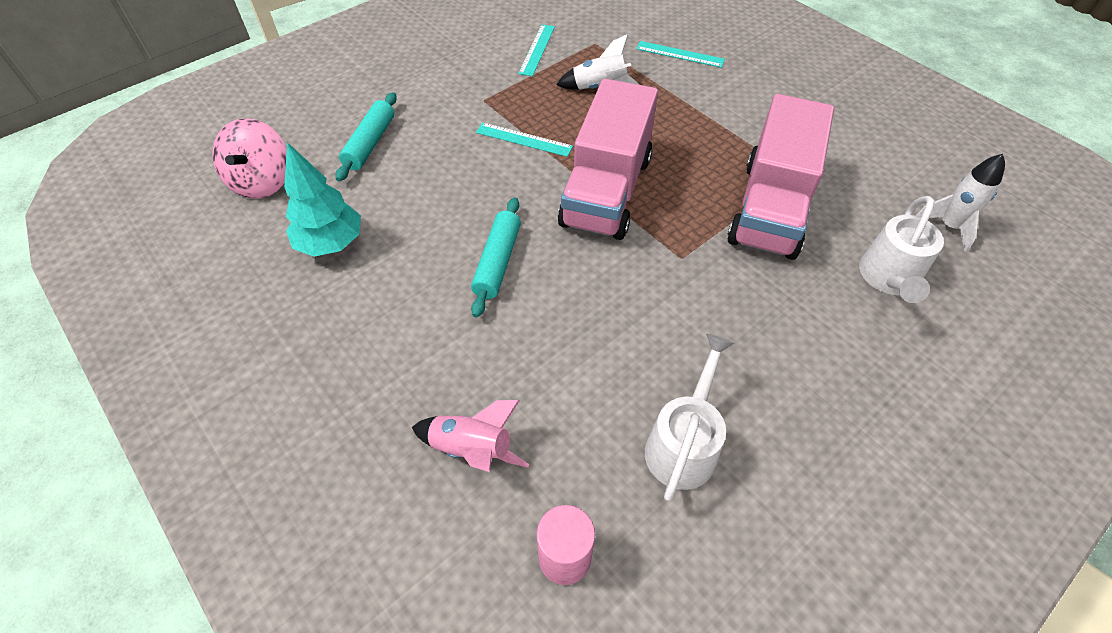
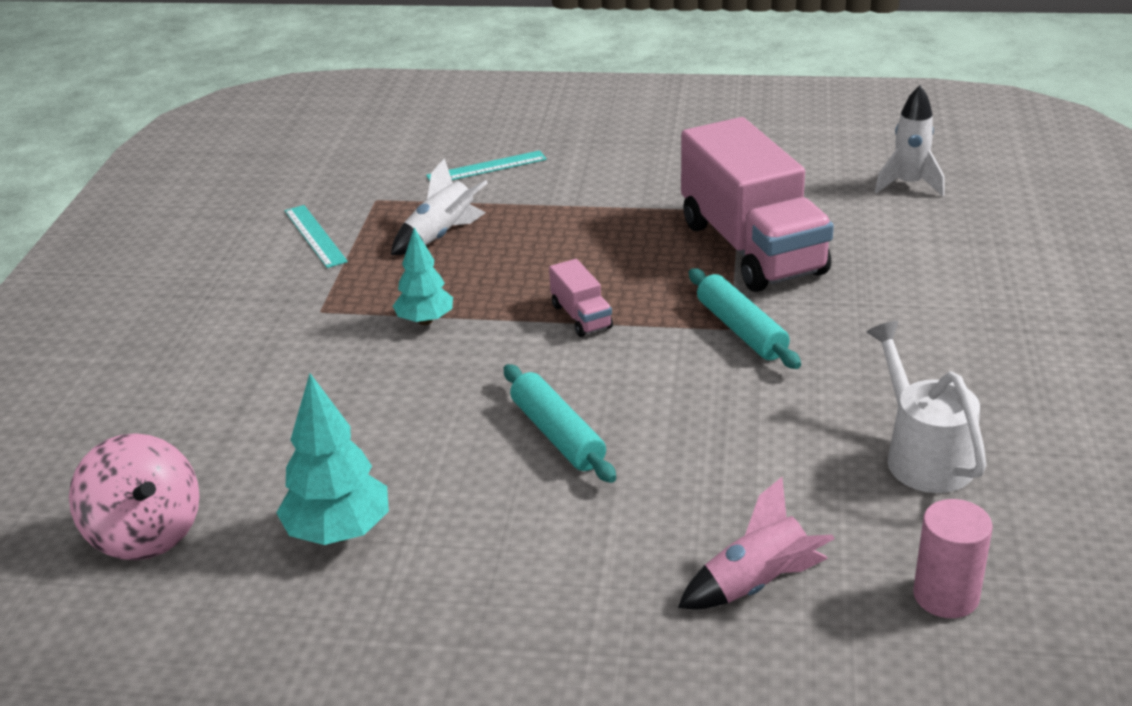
camera: 40 degrees left, 20 degrees down
(370, 143) = (237, 421): turquoise rolling pin -> turquoise rolling pin (741, 330)
(524, 139) = (425, 321): turquoise ruler -> turquoise tree
(606, 191) = (581, 317): pink truck -> pink truck, size x0.41
(888, 279) = (915, 246): white watering can -> none

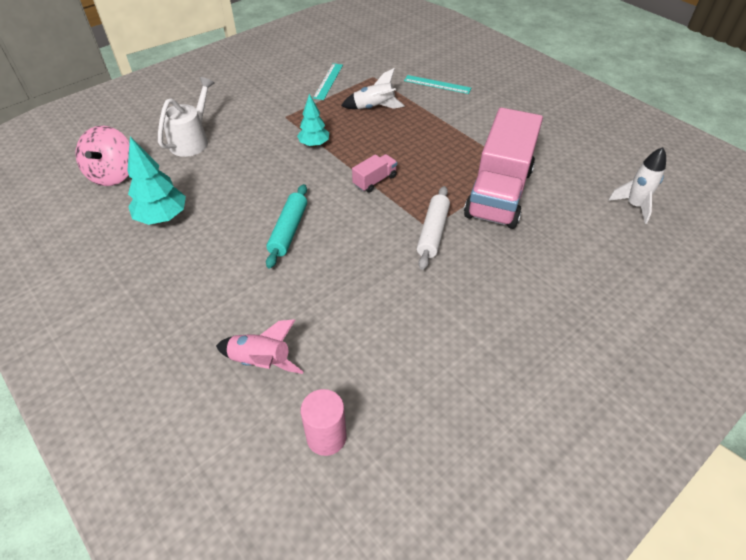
camera: 40 degrees right, 15 degrees up
(581, 317) = (375, 181): pink truck -> pink truck turned 150 degrees counterclockwise
(741, 330) = (432, 232): turquoise rolling pin -> white rolling pin
(922, 455) = (422, 357): white watering can -> white watering can (192, 140)

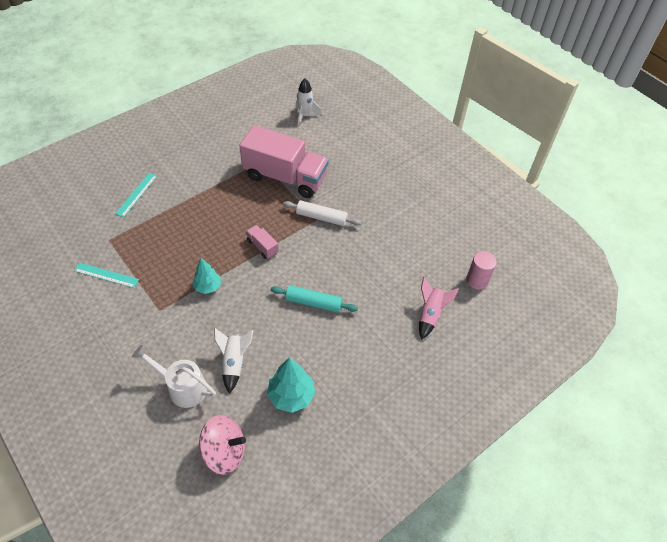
camera: 90 degrees left, 5 degrees up
(374, 108) = (162, 241): white rocket -> white rocket (234, 362)

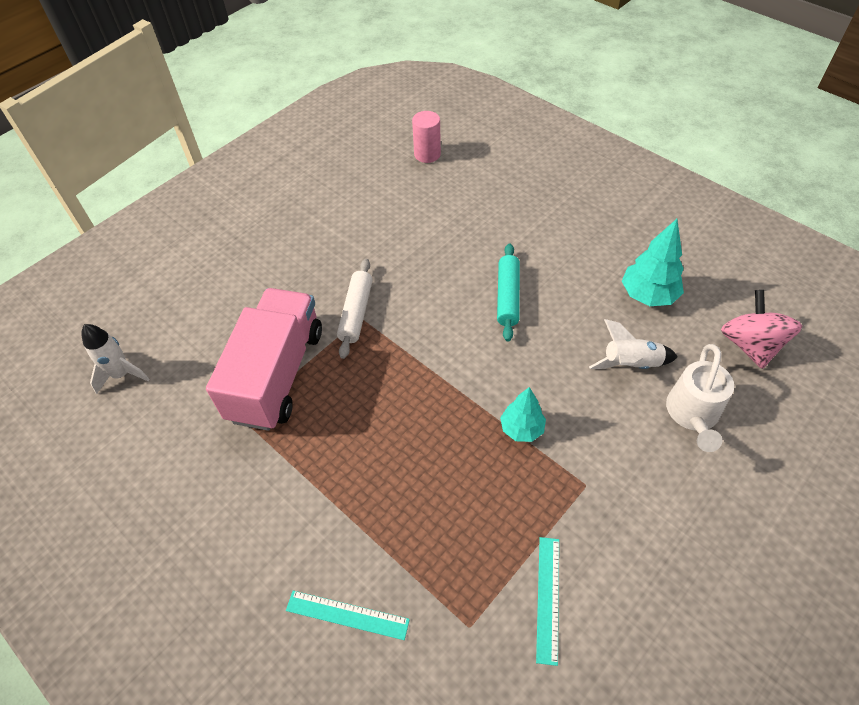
camera: 95 degrees left, 0 degrees up
(262, 246) = (427, 374): pink truck -> none
(430, 314) = (488, 188): pink rocket -> none

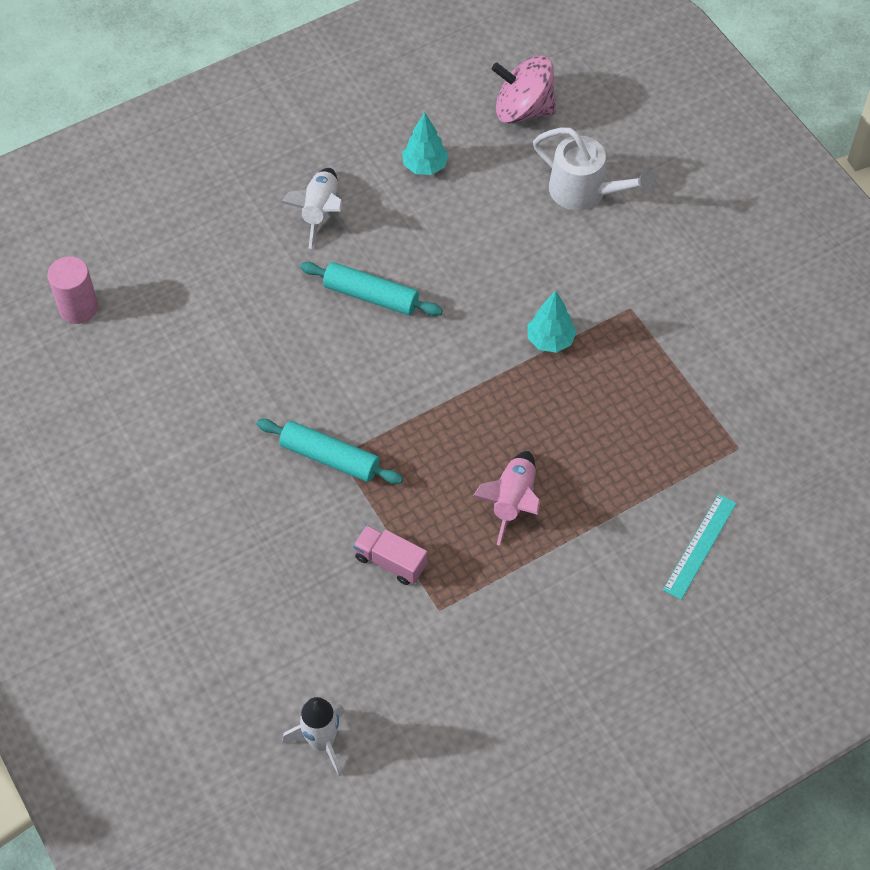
camera: 75 degrees left, 5 degrees up
(277, 374) = (390, 562): pink truck -> pink truck, size x0.41
(352, 443) = (512, 501): none -> pink rocket
(356, 312) = (329, 457): white rolling pin -> turquoise rolling pin
(548, 598) = (729, 377): turquoise ruler -> none
(631, 364) = (507, 217): white rocket -> white rocket (320, 212)
(648, 295) = (425, 166): turquoise tree -> turquoise tree, size x0.67

